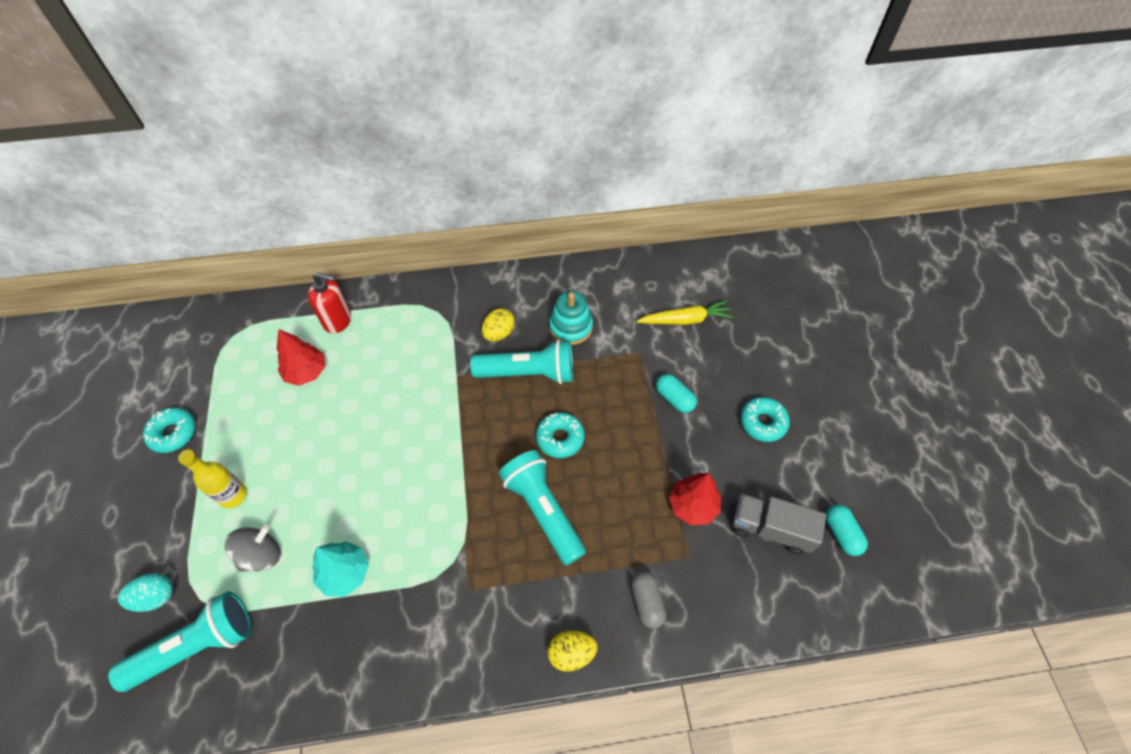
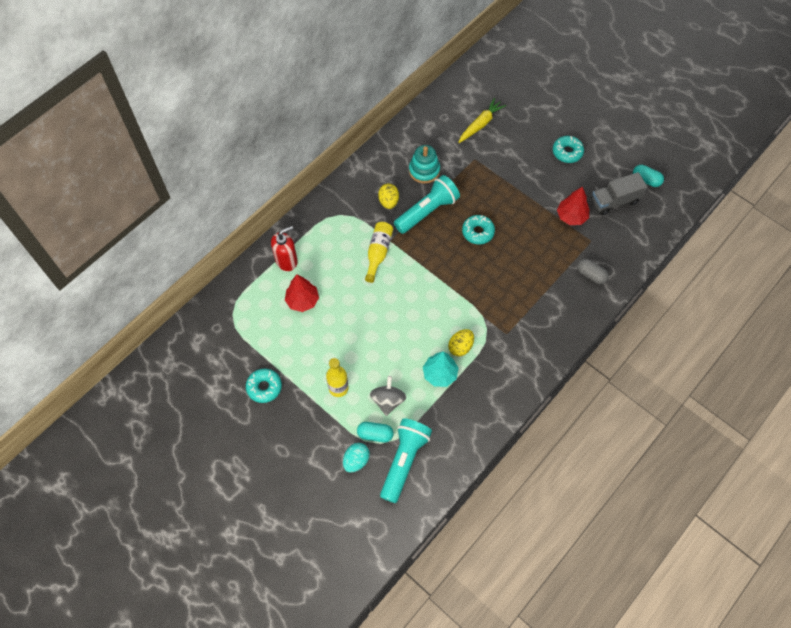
camera: 40 degrees left, 5 degrees up
(431, 379) = (378, 253): none -> yellow bottle
(543, 510) = (505, 272): turquoise flashlight -> none
(571, 653) = (579, 322): yellow egg -> yellow egg (460, 347)
(674, 398) = (514, 171): turquoise capsule -> turquoise capsule (375, 434)

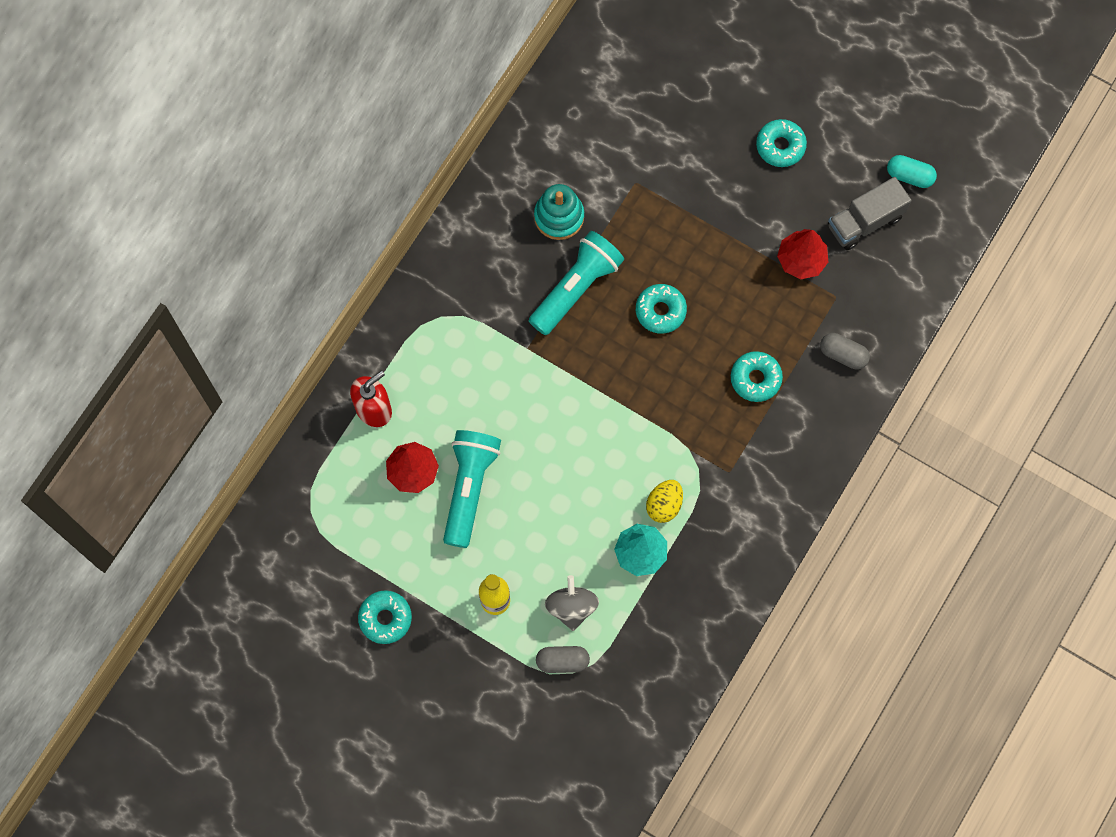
camera: 10 degrees left, 10 degrees up
(356, 460) = (542, 705): turquoise egg -> none
(375, 434) = (562, 661): turquoise capsule -> grey capsule
(378, 253) = (513, 372): yellow bottle -> none
(388, 202) = (512, 281): yellow egg -> none
(404, 461) = (611, 693): turquoise flashlight -> turquoise flashlight (469, 488)
(480, 124) = (635, 117): yellow carrot -> none
(532, 280) = (755, 379): none -> turquoise donut

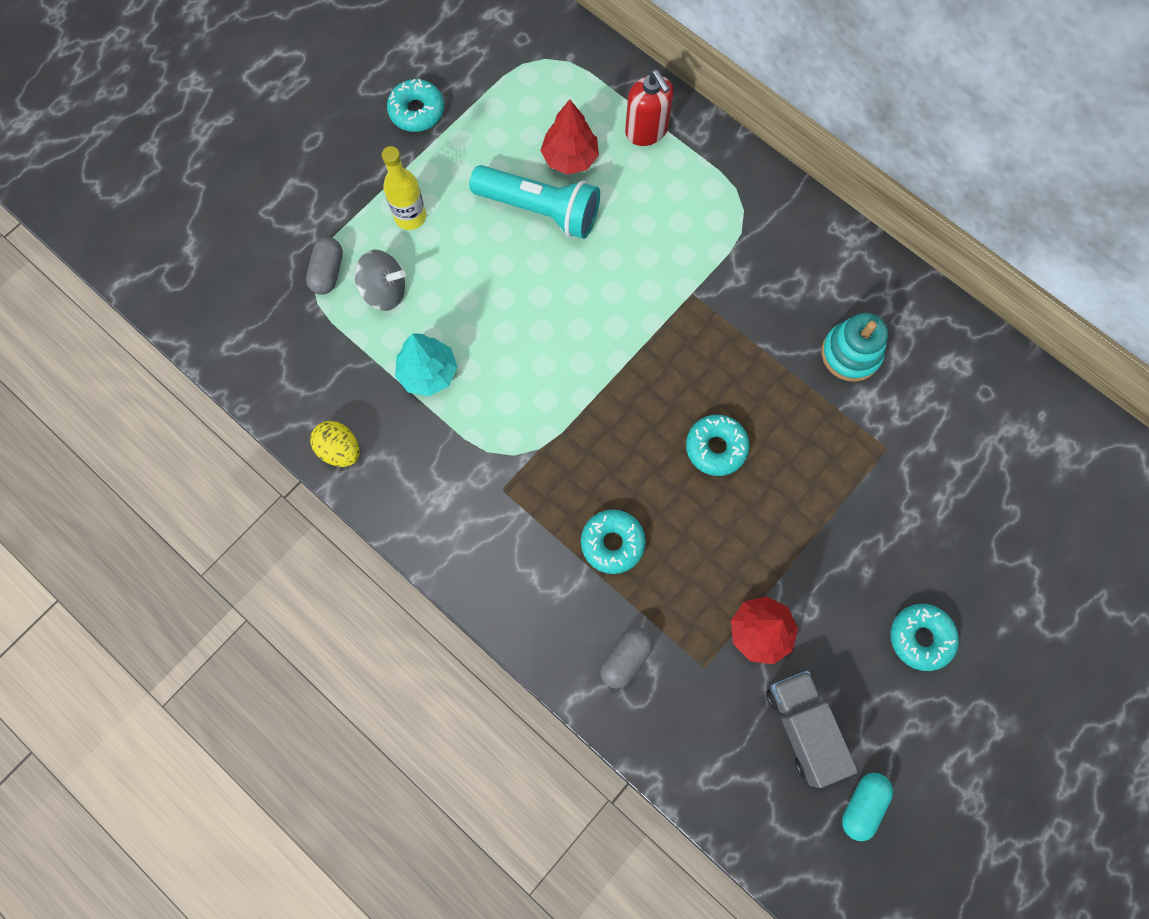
camera: 100 degrees right, 0 degrees up
(576, 288) = (758, 357): turquoise flashlight -> none
(664, 505) = (478, 408): yellow egg -> yellow egg (340, 450)

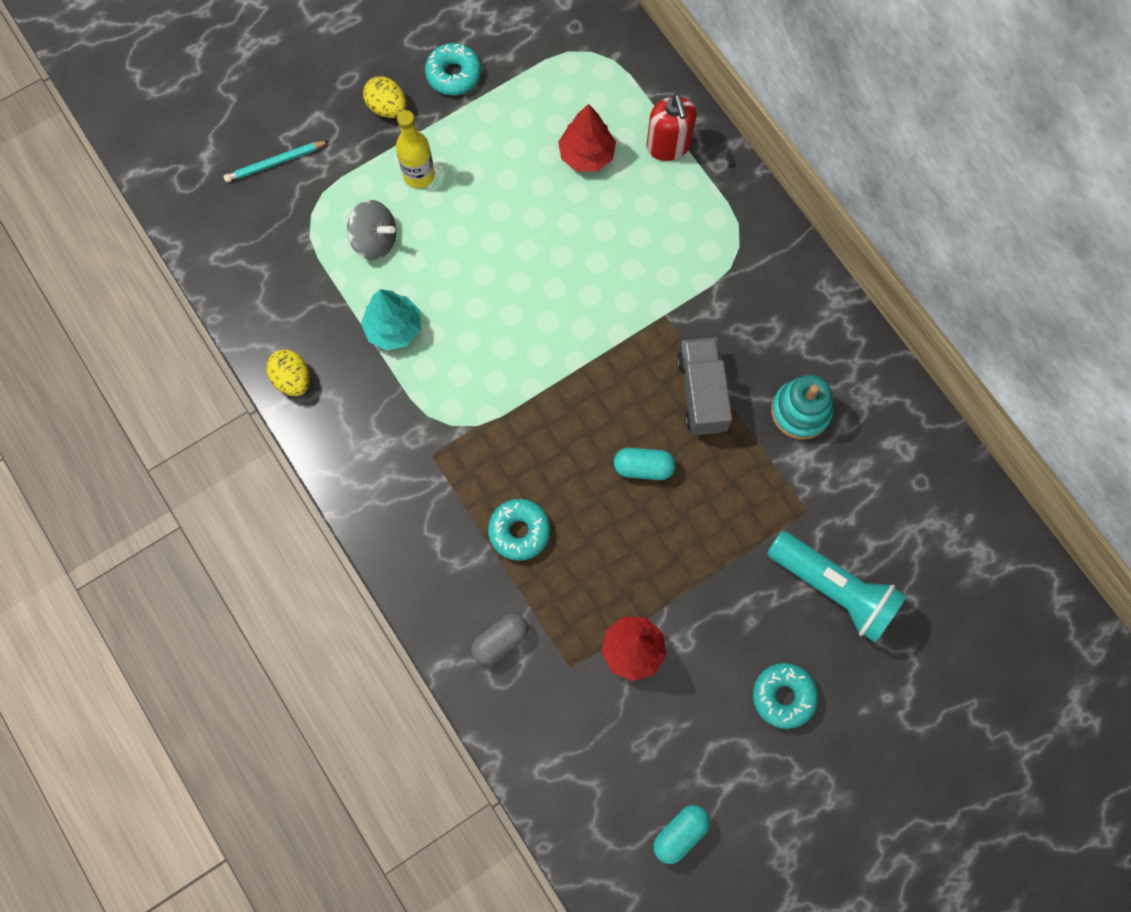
camera: 15 degrees right, 0 degrees up
(262, 239) = (275, 163): none -> turquoise pencil
(327, 272) = (327, 209): grey capsule -> none
(360, 158) = (387, 108): none -> yellow egg
(540, 209) = (543, 198): turquoise flashlight -> turquoise flashlight (834, 589)
(716, 447) = (643, 467): turquoise donut -> turquoise capsule
(803, 728) = (646, 748): grey truck -> grey truck (702, 393)

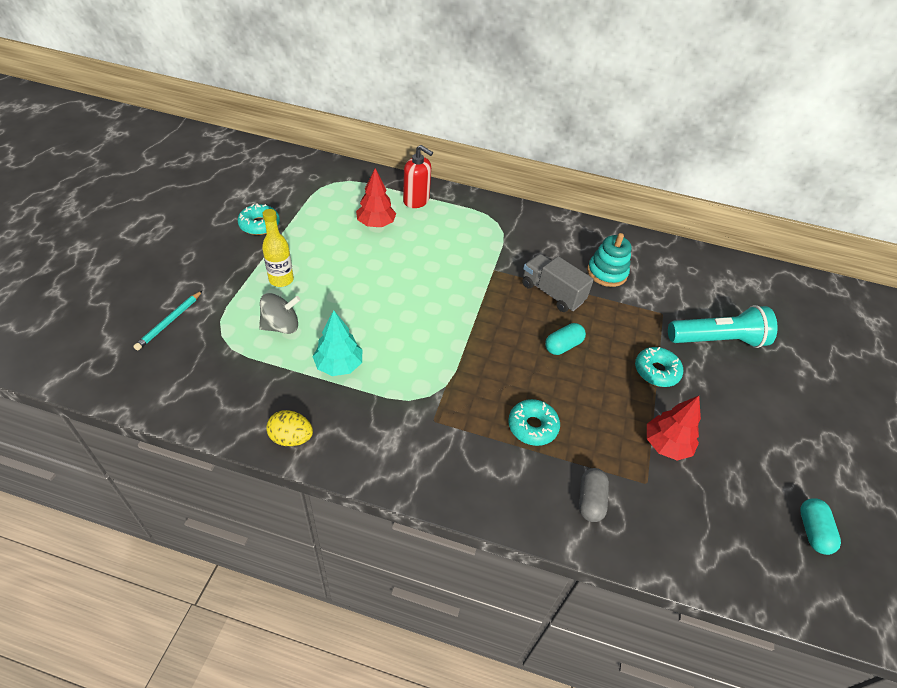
camera: 45 degrees left, 25 degrees down
(387, 108) = (229, 258): yellow egg -> none
(783, 696) = (762, 409): turquoise donut -> turquoise donut (656, 371)

